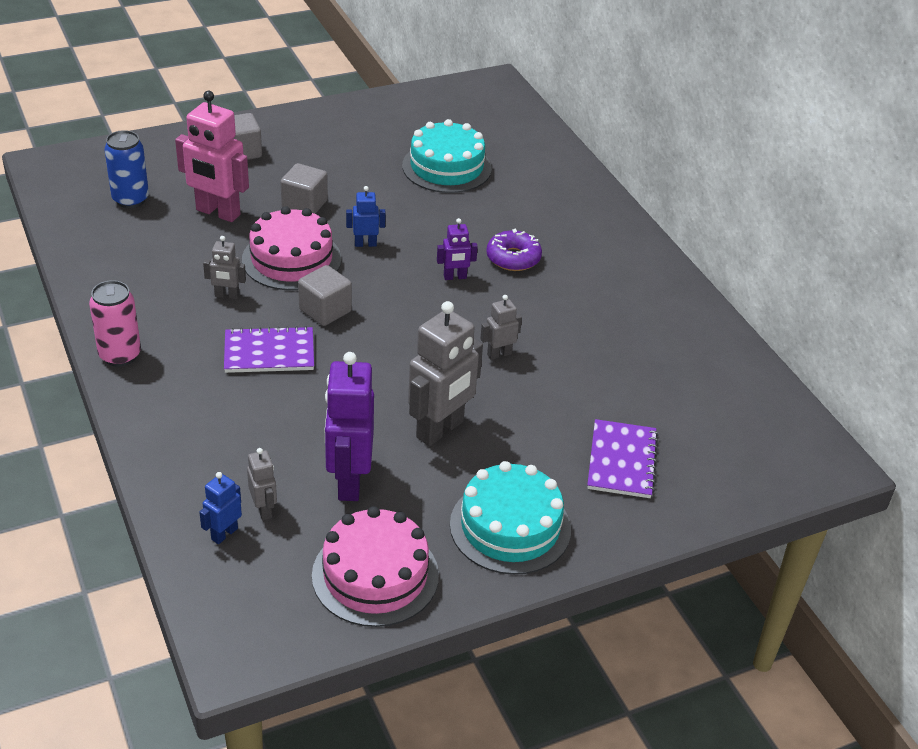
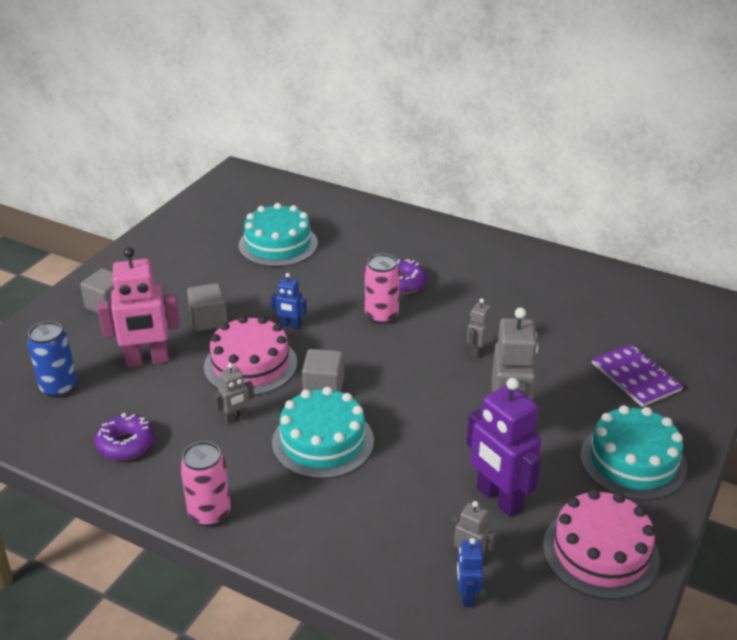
camera: 35 degrees left, 5 degrees down
(125, 269) = (126, 444): none -> purple donut
(269, 352) = (323, 441): purple notebook -> turquoise cake
(365, 244) = (290, 325): blue robot -> blue robot turned 120 degrees counterclockwise
(455, 277) = (381, 316): purple robot -> pink can

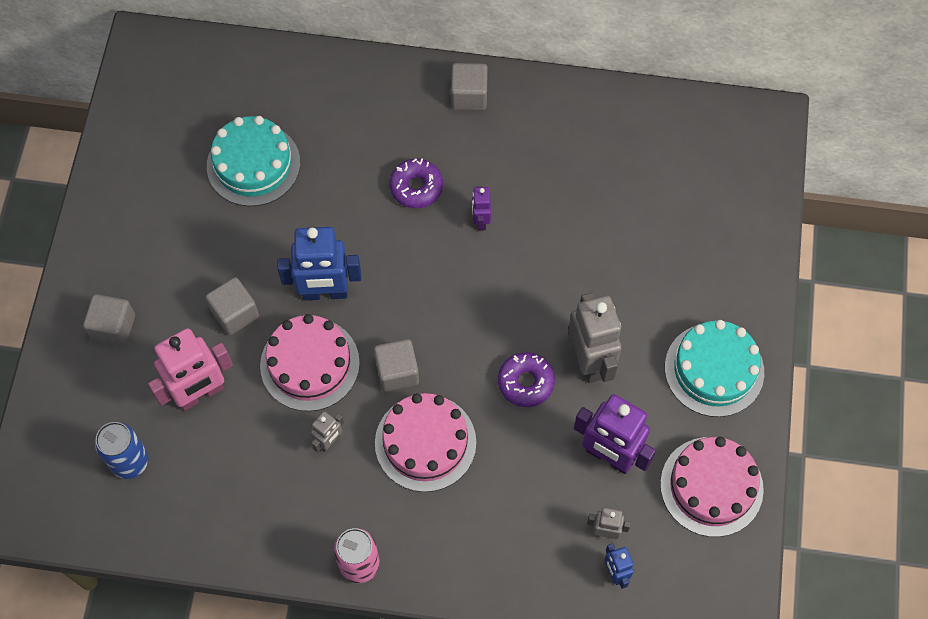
camera: 20 degrees left, 30 degrees up
(126, 444) = (239, 511): purple donut -> purple donut (525, 382)
(290, 325) = (325, 293): blue robot -> blue robot, size x2.01
(323, 441) = (425, 442): turquoise cake -> pink cake
(381, 316) = (414, 247): pink can -> none
(447, 313) = (480, 221): none -> purple robot
(472, 244) = (469, 96): none -> grey cube
(477, 351) = (529, 269): grey robot -> none
(636, 377) = (691, 255): purple notebook -> none

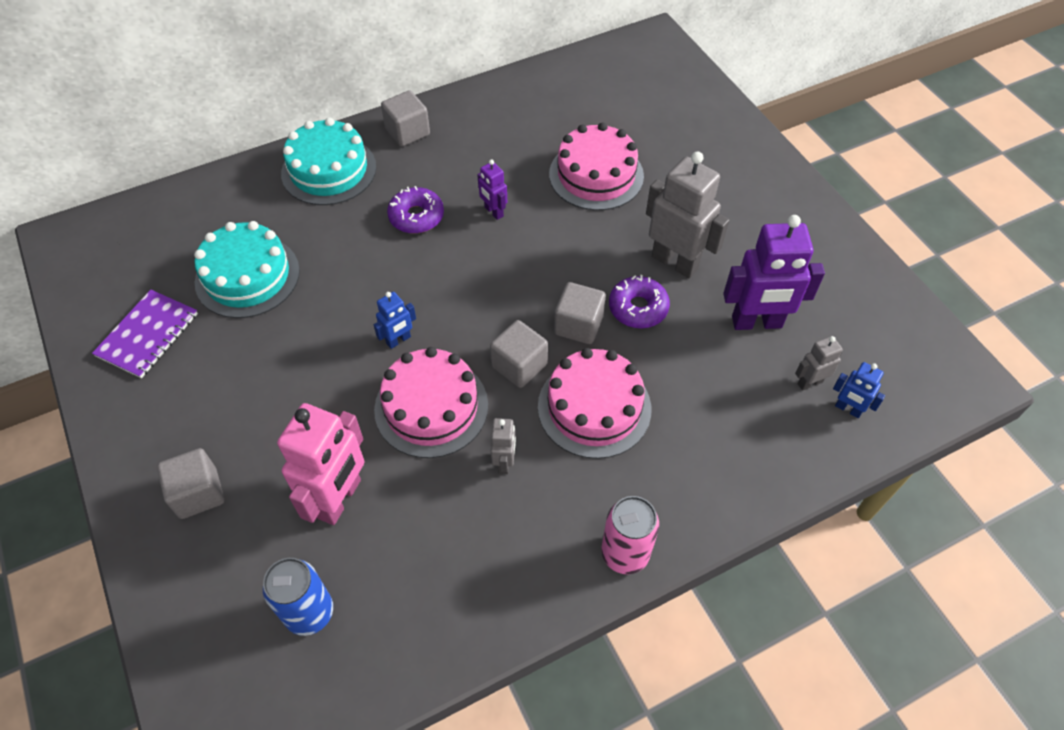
camera: 35 degrees left, 10 degrees down
(153, 173) = (148, 335): none -> purple notebook
(235, 313) = (322, 407): grey cube -> grey cube (578, 325)
(325, 293) = (398, 340): blue robot -> blue robot, size x0.50
(711, 486) = (854, 296): pink cake -> pink cake (596, 175)
(714, 369) = (774, 213): turquoise cake -> turquoise cake (329, 170)

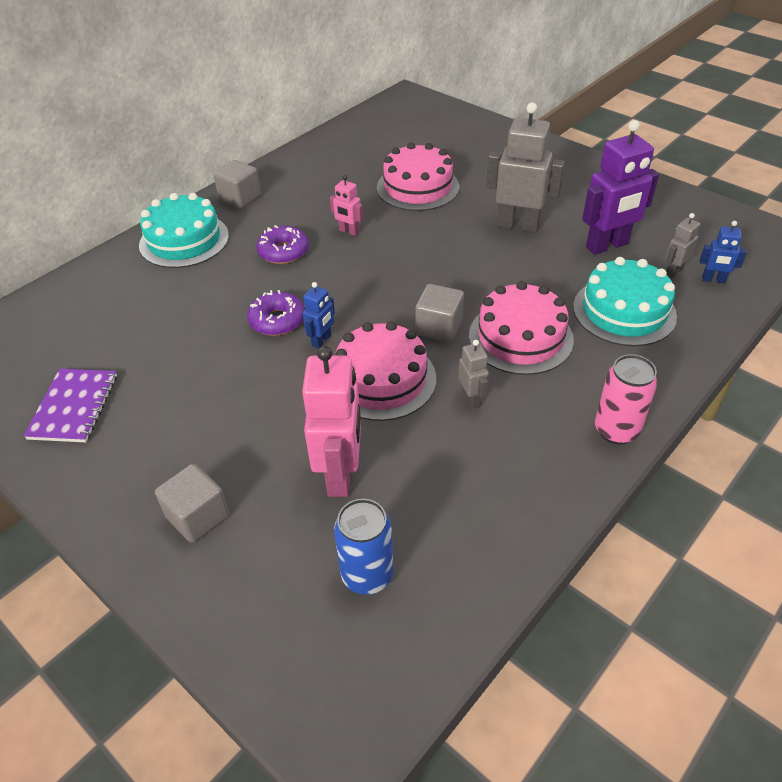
camera: 20 degrees left, 10 degrees down
(247, 276) = (150, 334): turquoise cake -> turquoise cake (624, 311)
(493, 212) = (349, 231): purple robot -> pink robot
(578, 325) = (470, 286): grey cube -> none
(638, 308) = (510, 262): purple donut -> purple donut (277, 320)

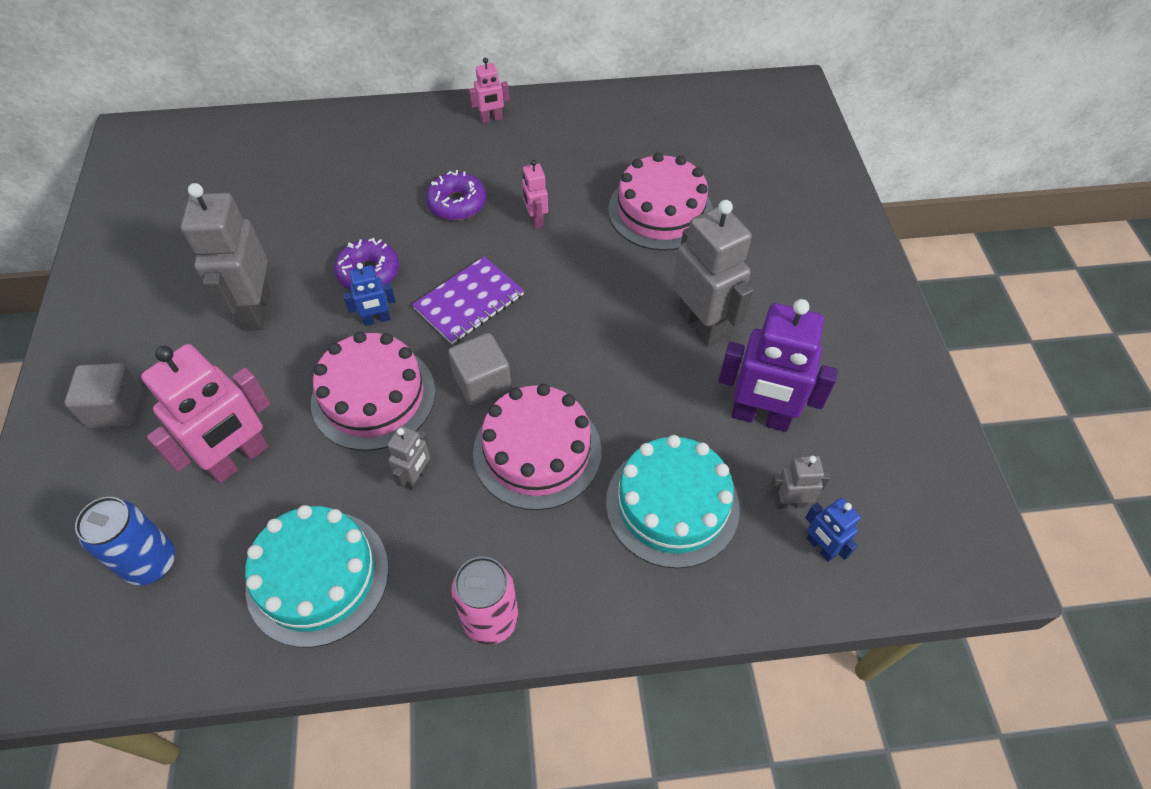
camera: 40 degrees right, 10 degrees up
(74, 407) = (154, 245): purple notebook -> purple notebook (469, 302)
(184, 240) = (397, 136): turquoise cake -> turquoise cake (318, 577)
(223, 390) = (255, 310): none -> grey robot
(240, 198) = (491, 119): grey cube -> pink robot

